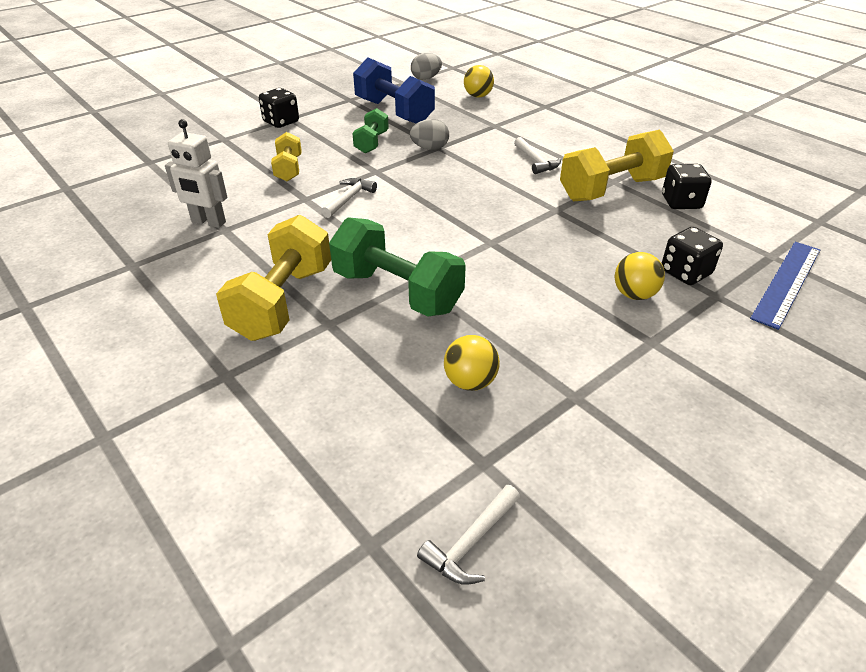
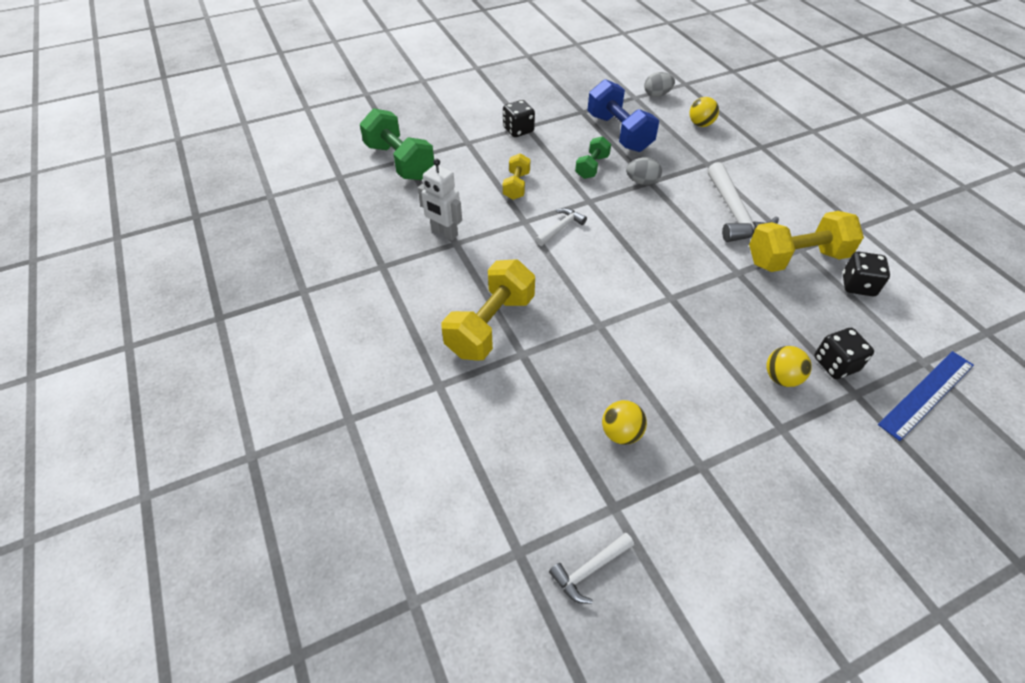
camera: 15 degrees right, 10 degrees up
(397, 291) = (582, 333): green dumbbell -> green dumbbell (400, 162)
(536, 161) = (735, 213): white hammer -> white hammer, size x1.85

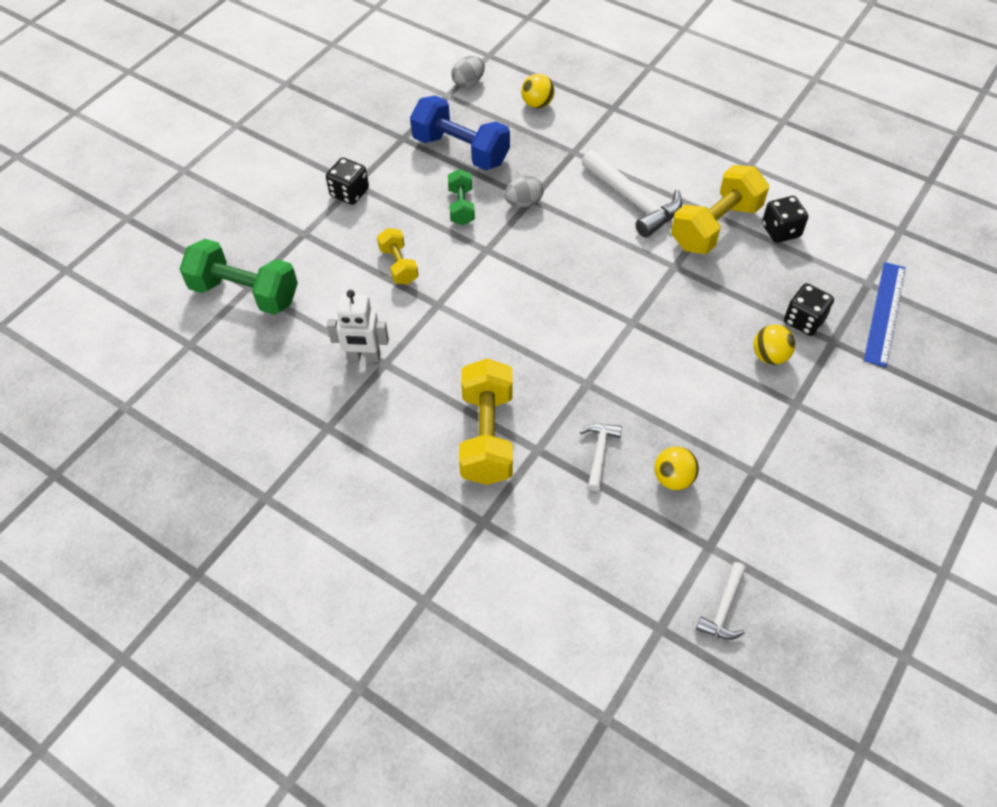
camera: 30 degrees left, 5 degrees up
(561, 228) = (479, 295): white hammer -> white hammer (599, 452)

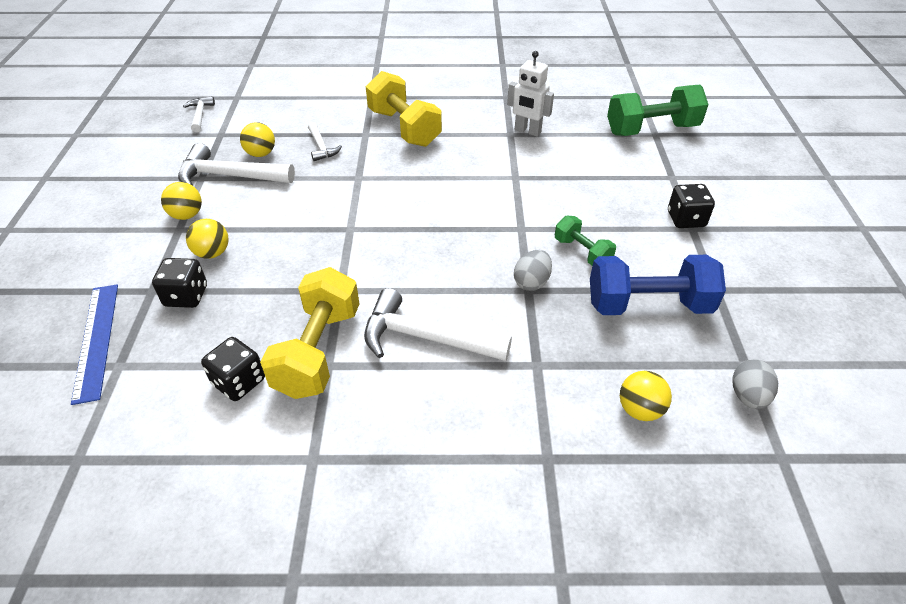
camera: 145 degrees right, 10 degrees down
(364, 358) = (527, 131): white robot -> white robot turned 120 degrees counterclockwise
(398, 265) = (575, 188): yellow dumbbell -> none
(722, 457) = (229, 176): none -> white hammer
(783, 419) = (187, 215): none -> yellow ball

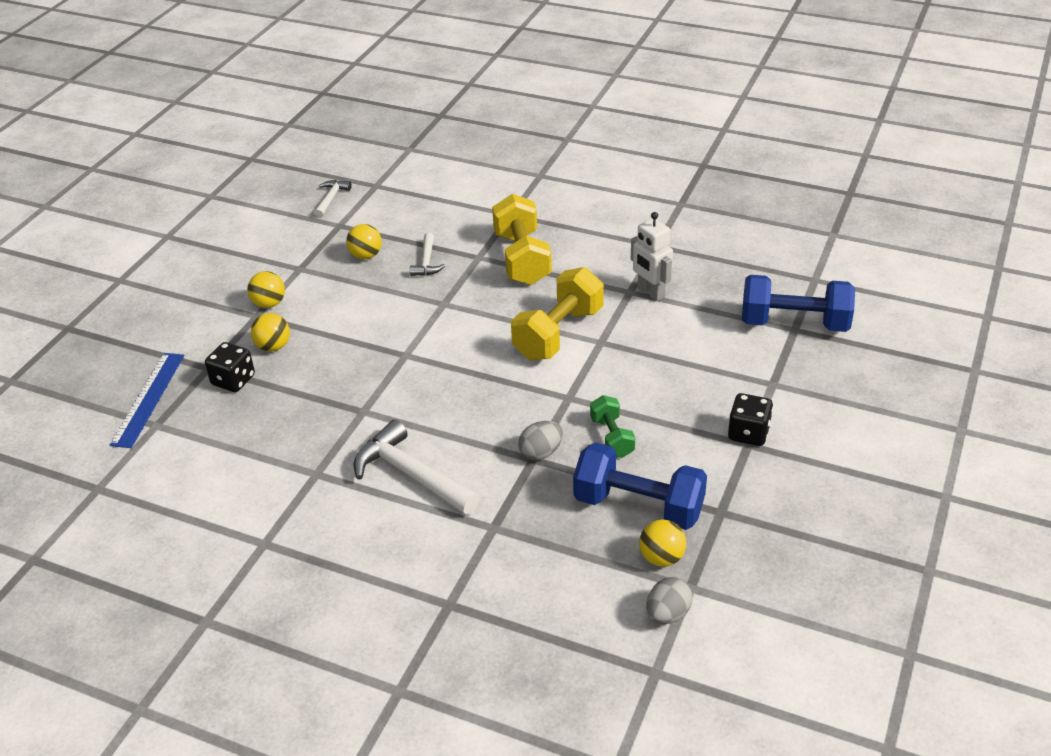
camera: 25 degrees right, 5 degrees down
(229, 176) = (325, 273): white hammer -> none
(239, 382) = (239, 466): black dice -> none
(318, 351) = (315, 459): yellow dumbbell -> yellow dumbbell (558, 334)
(640, 409) = (557, 592): yellow ball -> yellow ball (661, 558)
(652, 130) = (794, 323): green dumbbell -> blue dumbbell

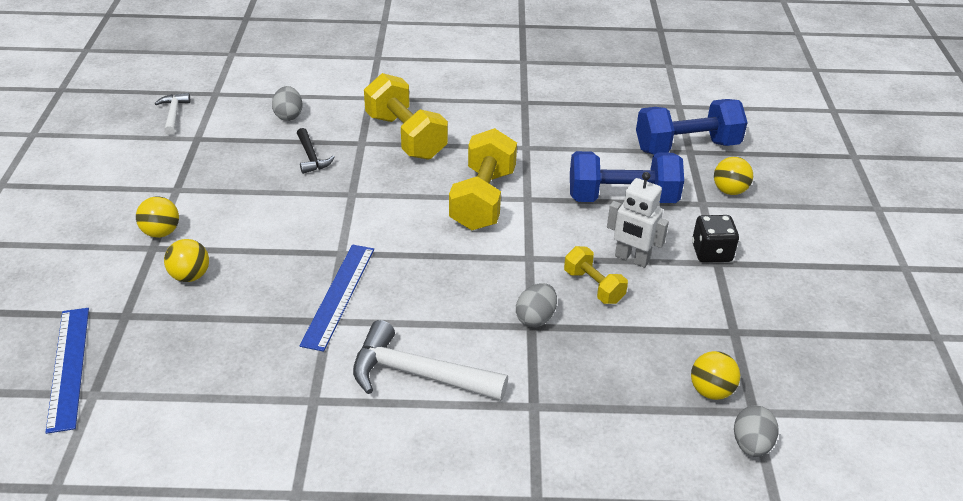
camera: 25 degrees left, 0 degrees up
(233, 380) = (163, 322): black dice -> none
(366, 256) = (243, 163): yellow ball -> yellow ball (729, 191)
(383, 391) = (339, 295): none -> blue ruler
(427, 262) = (311, 157): white hammer -> black hammer
(428, 218) = (289, 115): none -> grey egg
(612, 437) = (593, 286): green dumbbell -> yellow dumbbell
(638, 506) = (659, 346): blue dumbbell -> blue dumbbell (622, 198)
(650, 292) = (545, 144): white robot -> white robot (631, 259)

